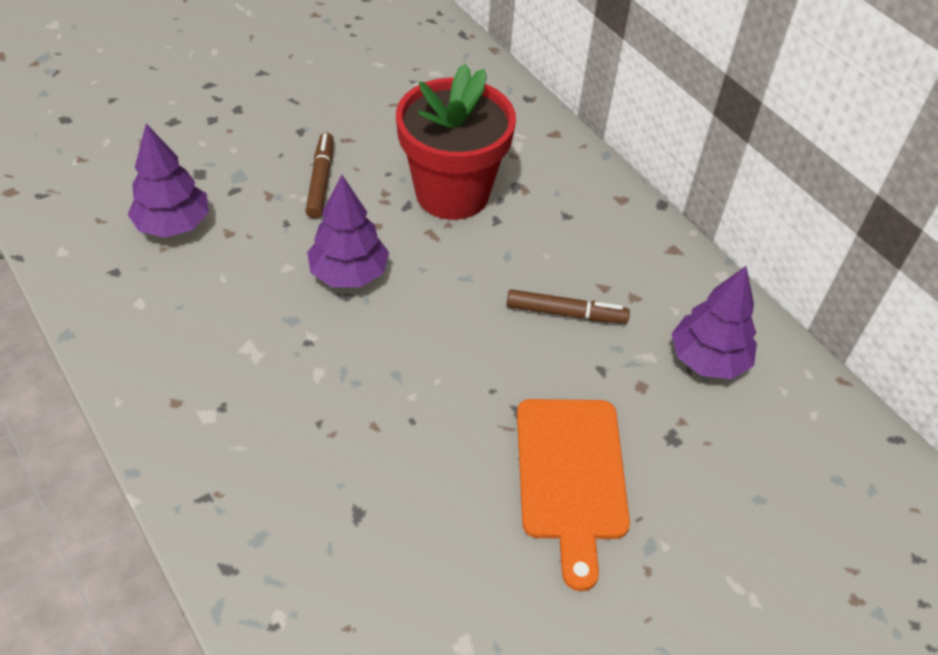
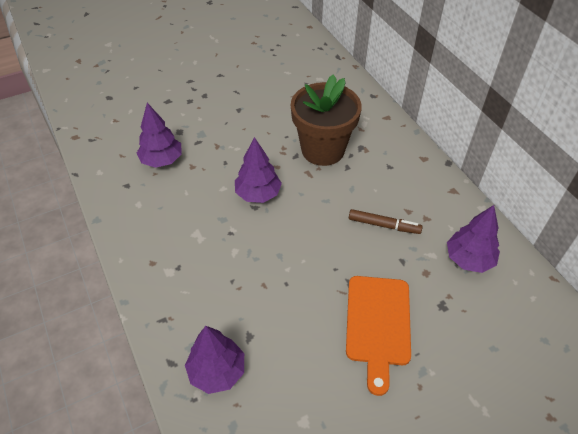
camera: 10 degrees right, 0 degrees up
(309, 576) = (217, 371): none -> purple tree
(321, 181) = (247, 139): brown marker -> none
(452, 193) = (323, 150): red flower pot -> brown flower pot

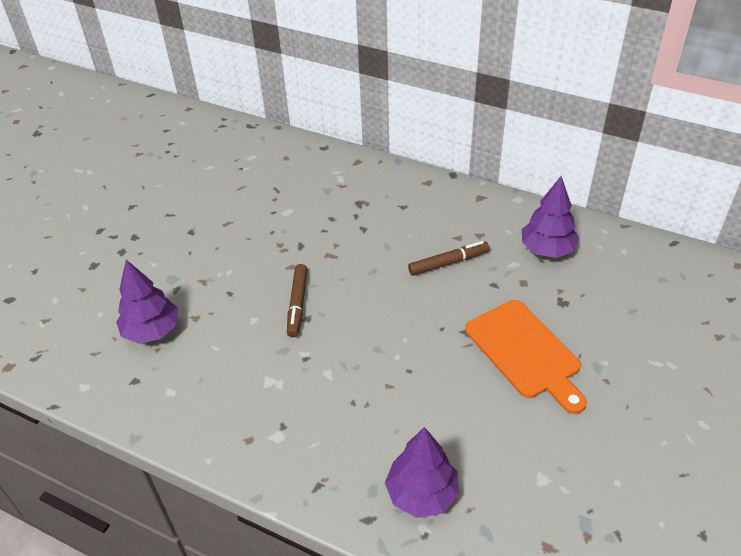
camera: 35 degrees left, 5 degrees down
(258, 194) = (297, 304): purple tree -> brown marker
(323, 150) = (323, 225): brown flower pot -> none

